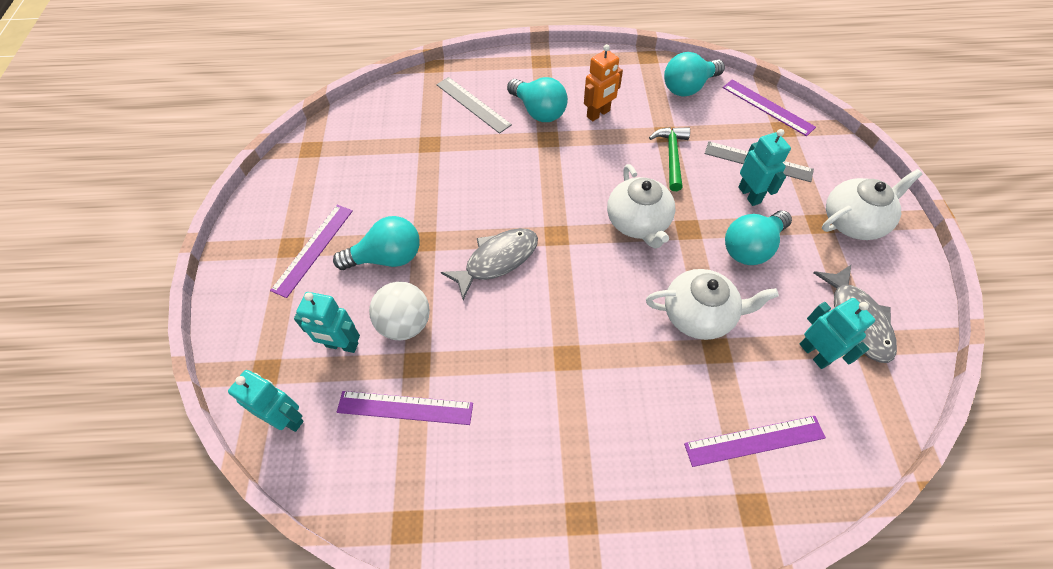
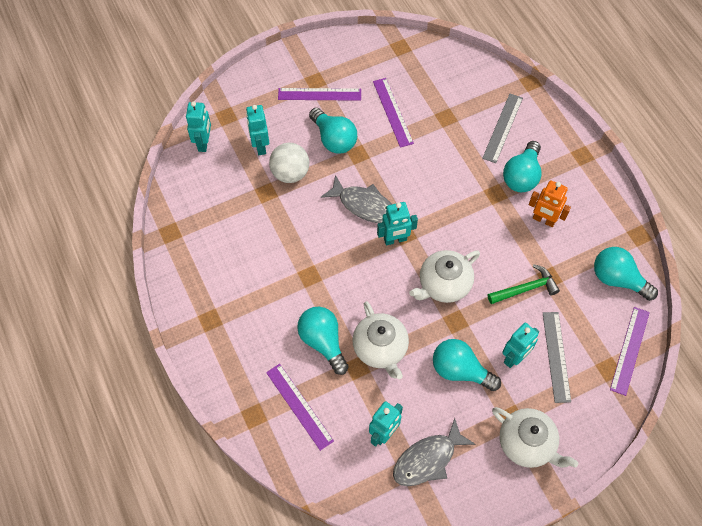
camera: 65 degrees right, 5 degrees up
(405, 408) = (235, 199): purple ruler -> purple ruler (392, 112)
(560, 246) = (395, 240): none -> turquoise robot
(669, 376) = (323, 342): none -> turquoise light bulb

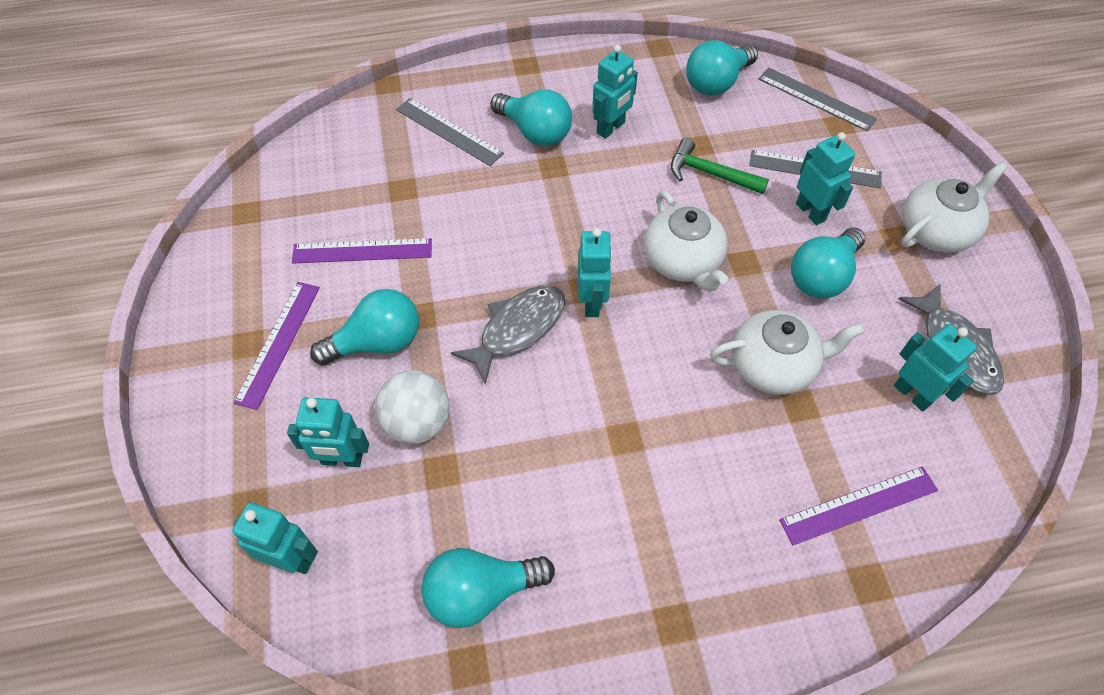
camera: 75 degrees left, 5 degrees down
(323, 342) = (749, 443): turquoise light bulb -> turquoise light bulb (480, 592)
(525, 288) = (710, 173): green hammer -> green hammer turned 60 degrees counterclockwise
(543, 220) = (611, 128): orange robot -> turquoise robot
(630, 350) = (816, 99): purple ruler -> grey ruler

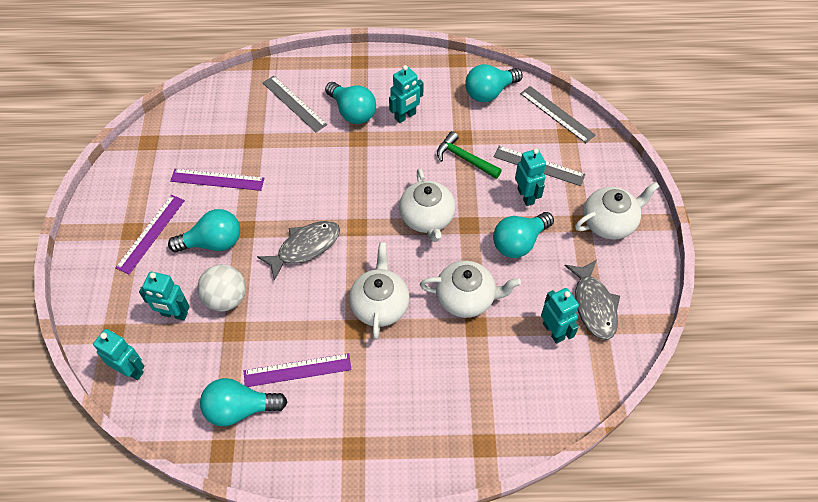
camera: 10 degrees right, 0 degrees up
(592, 302) = (358, 237): turquoise robot -> none
(651, 396) = (380, 305): none -> white teapot
(859, 505) = (493, 396): purple ruler -> purple ruler (297, 370)

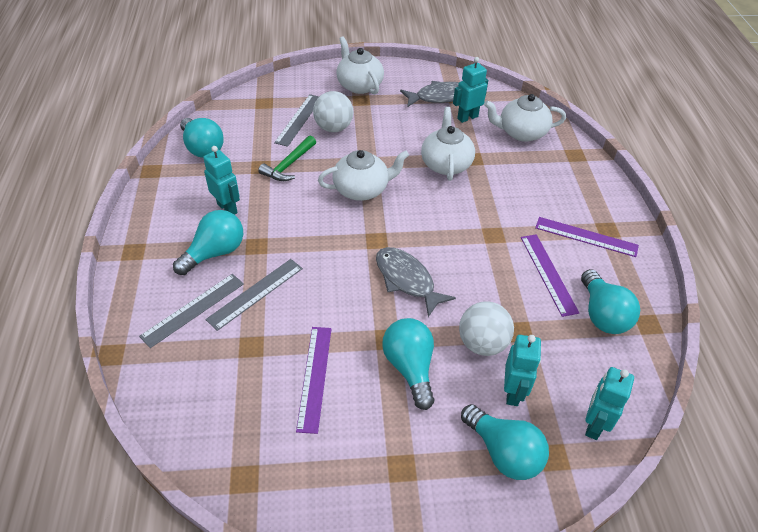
camera: 95 degrees left, 10 degrees down
(151, 233) = (404, 441): purple ruler -> purple ruler (586, 236)
(380, 305) = (464, 218): white teapot -> white teapot (521, 132)
(519, 242) = (384, 133): turquoise light bulb -> turquoise light bulb (503, 452)
(526, 196) = (333, 128): turquoise robot -> white ball
(557, 114) = (237, 107): grey ruler -> grey ruler (255, 293)

